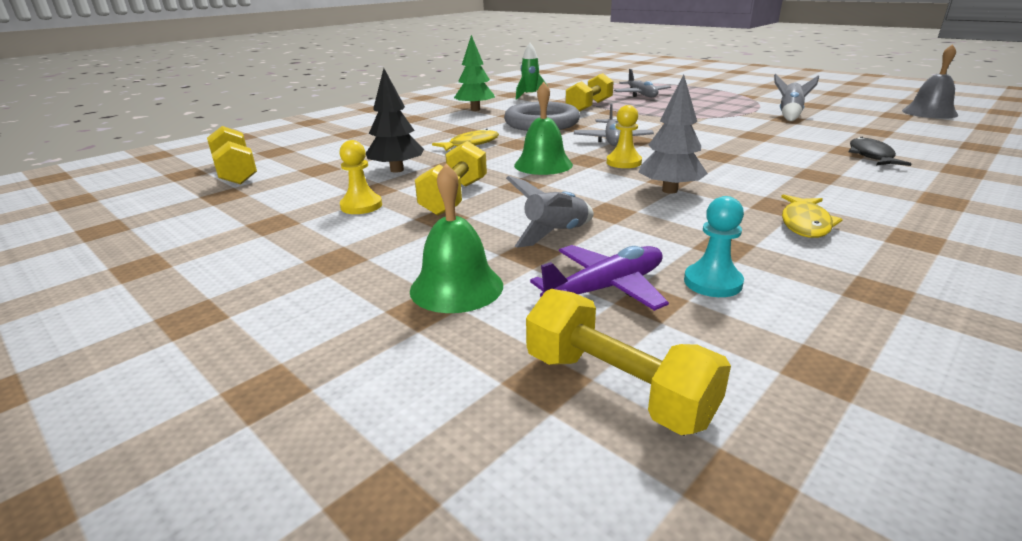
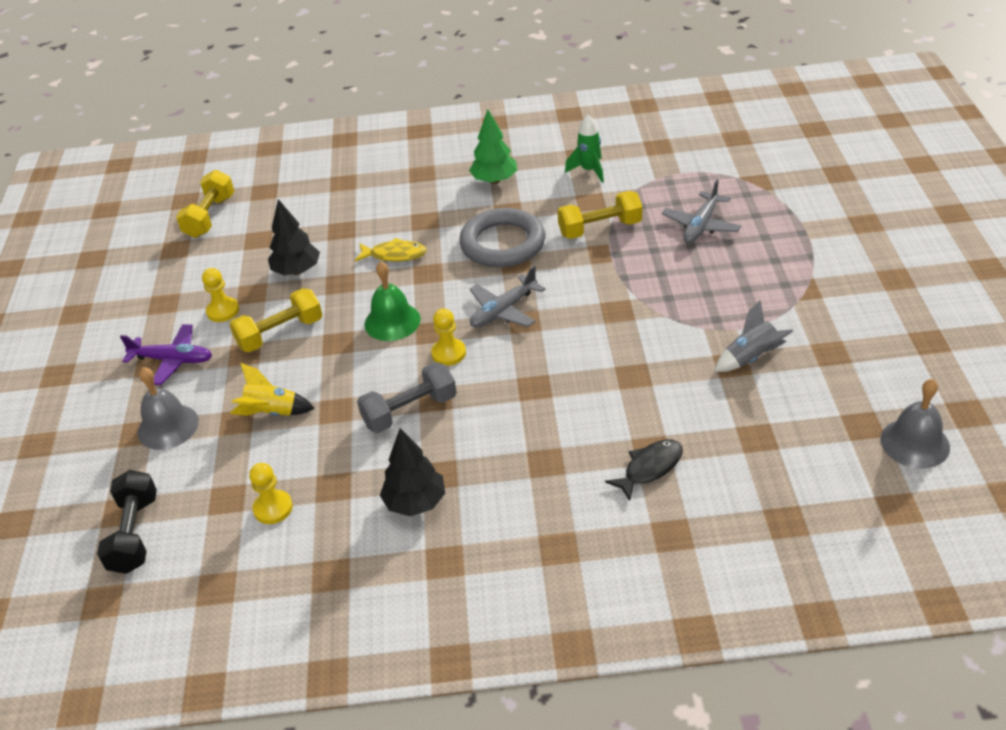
camera: 45 degrees right, 15 degrees up
(456, 287) = (168, 426): green bell -> grey bell
(555, 234) = (271, 413): grey rocket -> yellow rocket
(606, 288) = (223, 475): purple plane -> purple plane (173, 360)
(617, 388) = (135, 534): yellow dumbbell -> black dumbbell
(669, 190) = (410, 411): grey tree -> grey dumbbell
(712, 282) = (273, 508): turquoise pawn -> yellow pawn
(805, 224) = (415, 502): yellow fish -> black tree

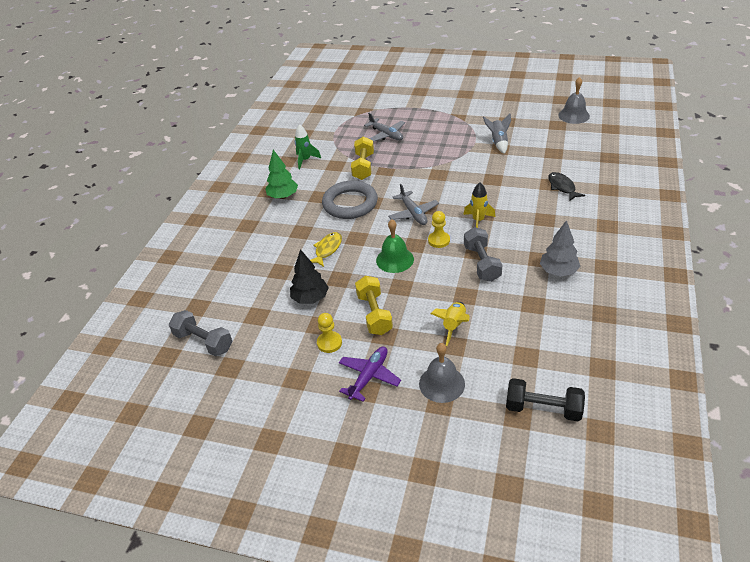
camera: 70 degrees left, 0 degrees up
(210, 217) = (203, 342): yellow dumbbell -> grey dumbbell
(273, 508) = (542, 334): yellow pawn -> none
(415, 502) = (558, 271): black tree -> grey tree
(511, 384) = (478, 221): none -> yellow rocket

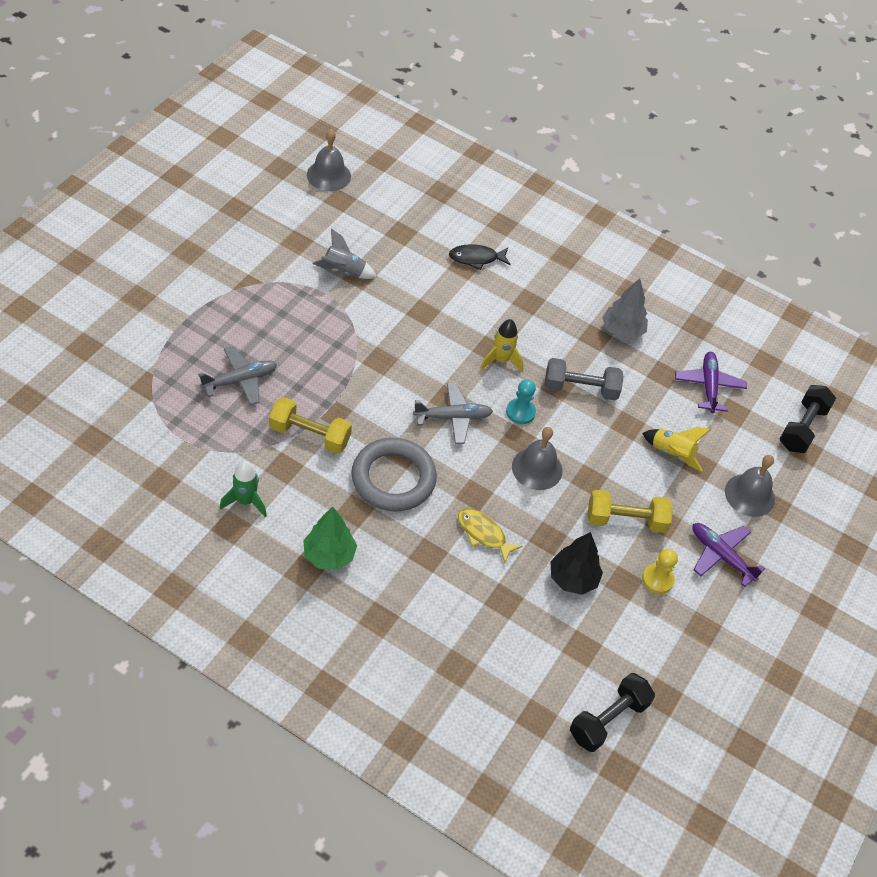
camera: 85 degrees left, 10 degrees up
(203, 342) = (608, 720): grey dumbbell -> black dumbbell
(395, 259) = (537, 468): green bell -> grey bell
(439, 240) = (520, 412): yellow pawn -> turquoise pawn
(542, 334) = (708, 386): none -> purple plane

